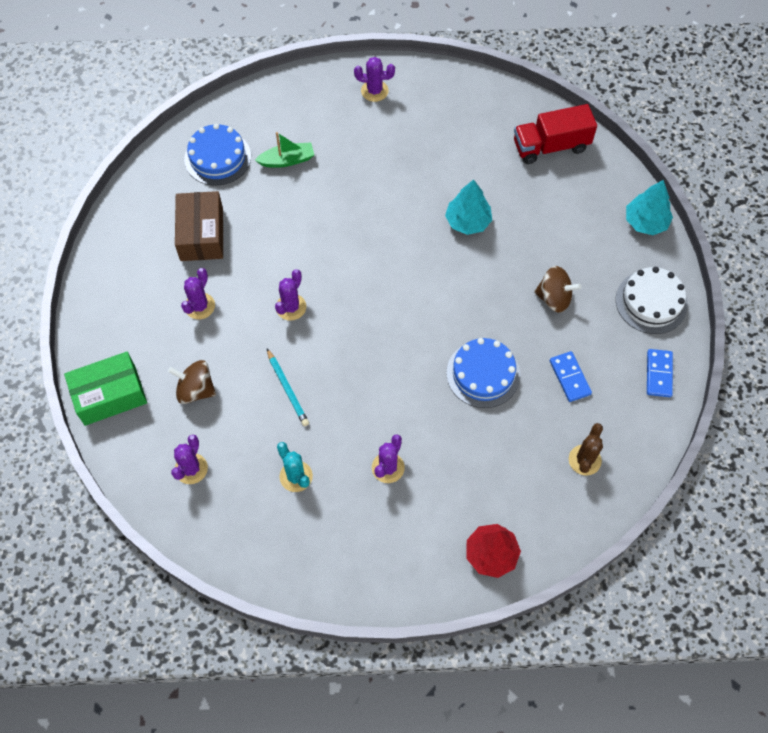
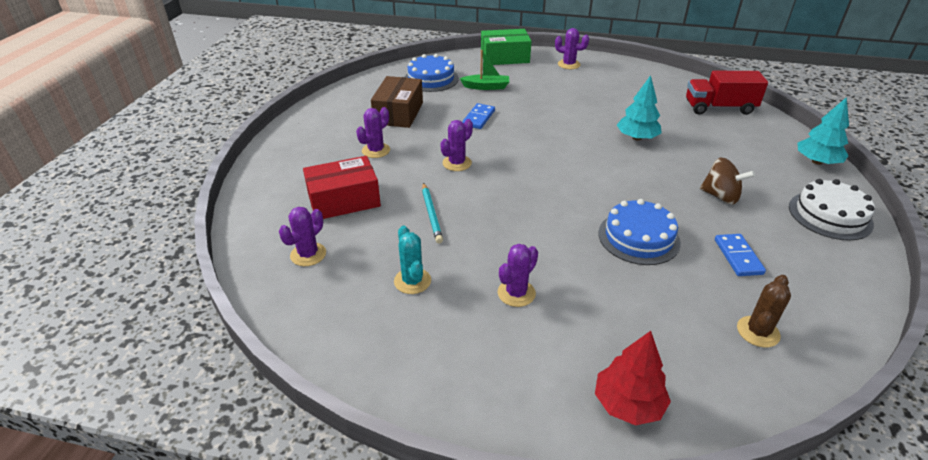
camera: 15 degrees right, 25 degrees down
(110, 395) = (265, 190): green box -> green box (504, 57)
(196, 390) = (344, 200): brown spinning top -> red box
(659, 374) = (847, 272): blue domino -> blue domino (478, 118)

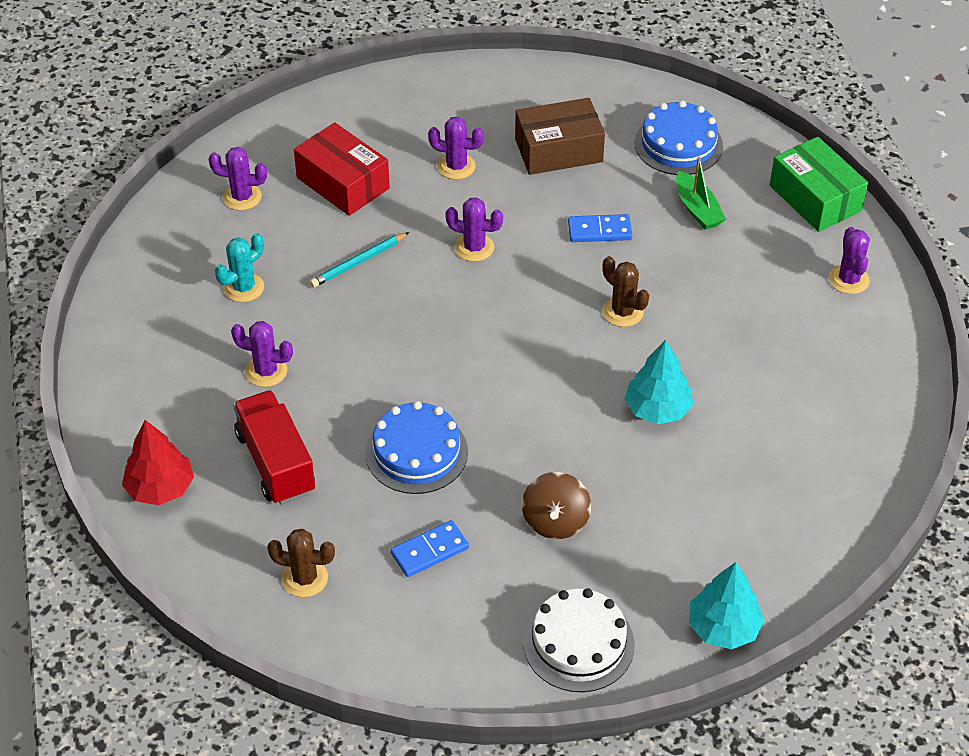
camera: 65 degrees right, 10 degrees up
(551, 128) = (623, 312): none -> brown cactus
(719, 108) = (826, 494): red truck -> red truck (276, 463)

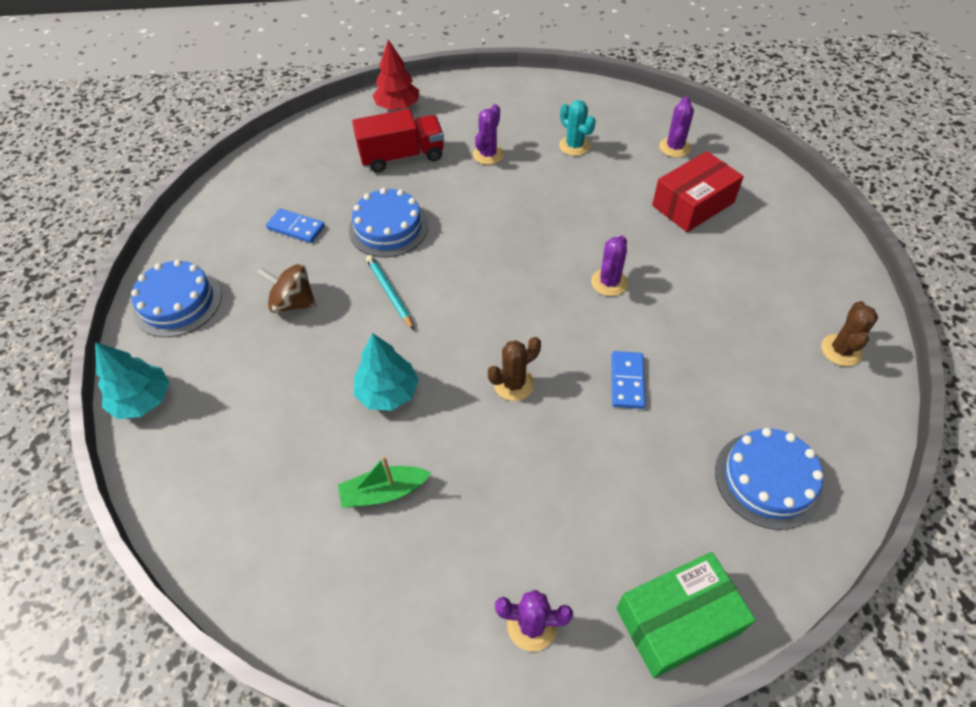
camera: 100 degrees right, 5 degrees up
(305, 578) = (300, 166): brown cactus -> brown cactus (841, 350)
(358, 262) = (596, 208): turquoise pencil -> turquoise pencil (389, 293)
(429, 551) = (296, 228): blue domino -> blue domino turned 45 degrees counterclockwise
(456, 166) = (718, 280): purple cactus -> none
(558, 150) = (748, 363): brown box -> none
(578, 643) = (177, 302): white cake -> blue cake
(697, 209) = (658, 479): green boat -> green boat (384, 492)

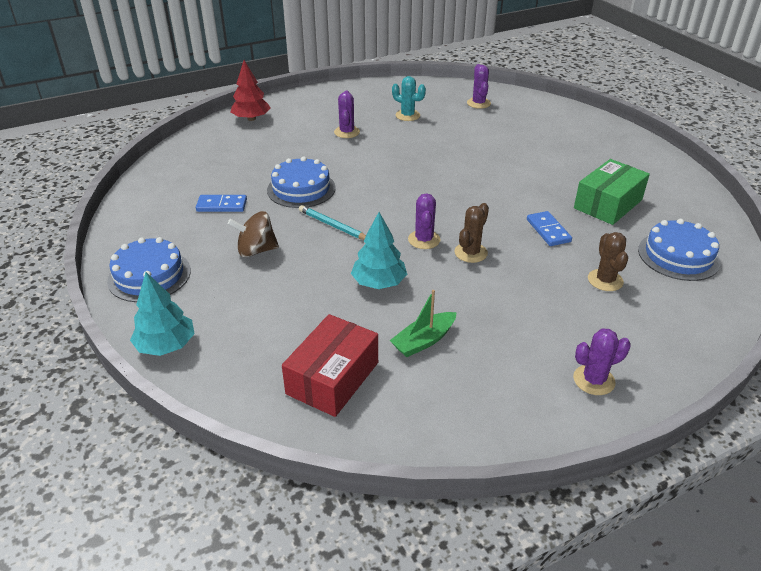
camera: 25 degrees left, 15 degrees down
(402, 156) = (278, 146): red truck -> none
(609, 282) = (492, 182): purple cactus -> purple cactus (424, 240)
(677, 621) = (685, 345): green box -> green box (608, 204)
(693, 204) = (515, 129): red box -> red box (332, 378)
(841, 350) = (667, 181): brown cactus -> brown cactus (605, 280)

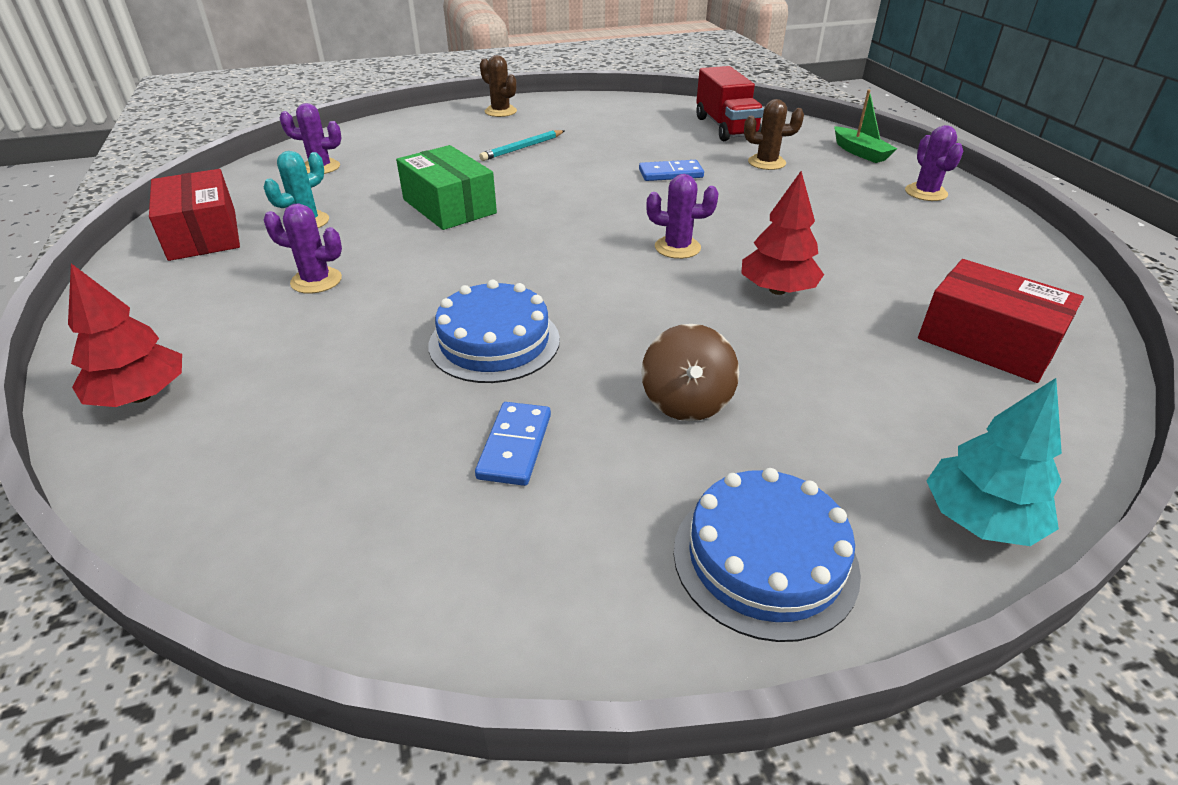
camera: 80 degrees left, 0 degrees up
(333, 226) = (625, 317): turquoise pencil -> turquoise pencil (522, 148)
(379, 283) = (777, 290): turquoise tree -> red tree
(383, 94) = (203, 234): none -> red box
(424, 341) = (893, 271): green boat -> green boat (860, 152)
(470, 253) = (711, 221): brown cactus -> brown cactus (500, 111)
(608, 204) = (624, 138): green box -> green box (449, 206)
(678, 256) = (725, 127): blue cake -> red truck

